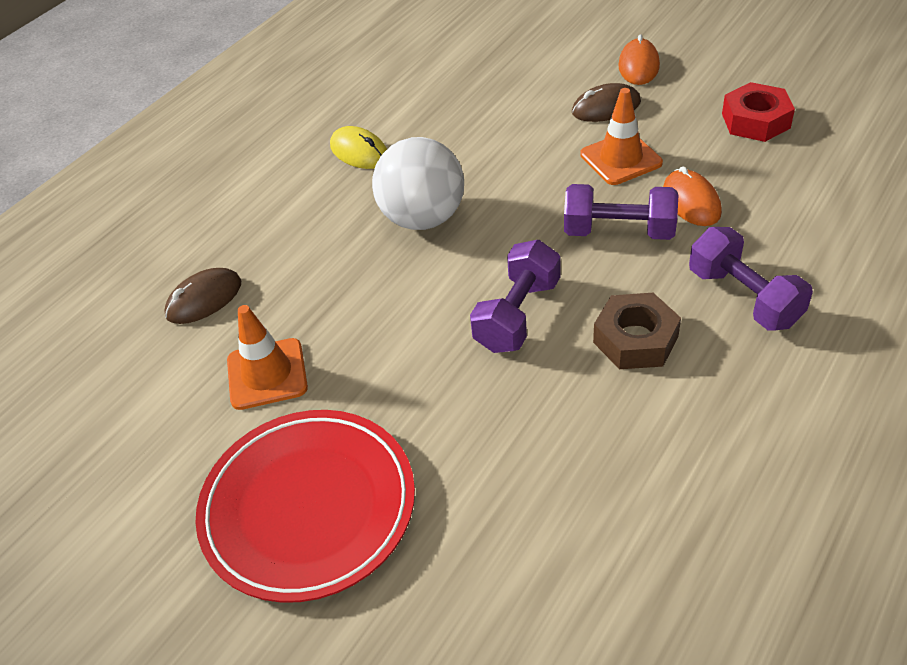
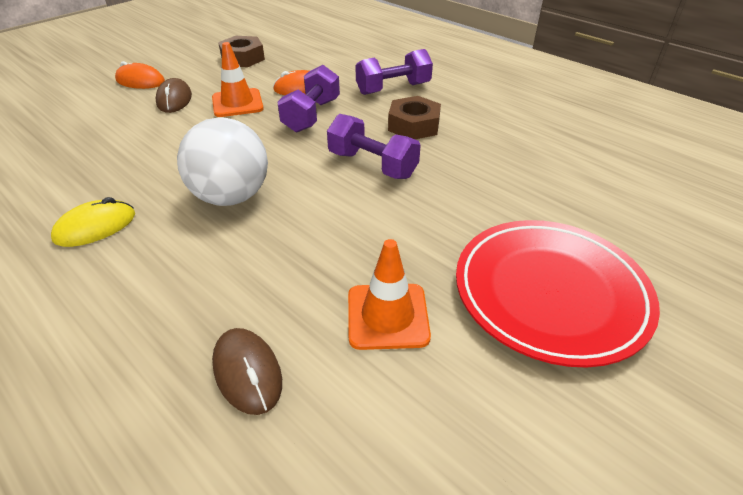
camera: 85 degrees left, 5 degrees down
(755, 121) = (242, 58): red nut -> brown nut

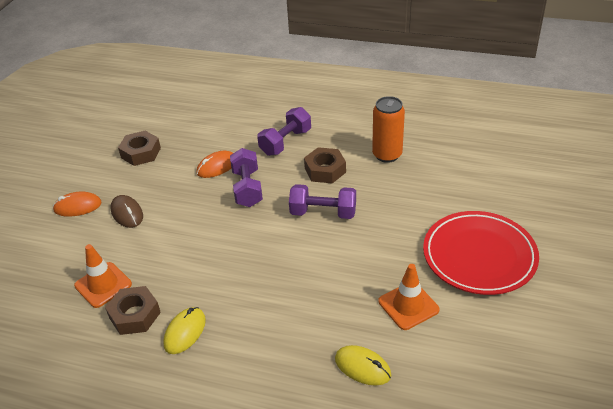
camera: 25 degrees left, 0 degrees up
(71, 189) = (135, 315): none -> brown nut
(231, 197) = (253, 273): white ball -> none
(237, 103) = (181, 198): orange traffic cone -> orange traffic cone (103, 285)
(247, 372) = (362, 367): brown mouse -> yellow mouse
(504, 133) = (387, 155): none -> orange can

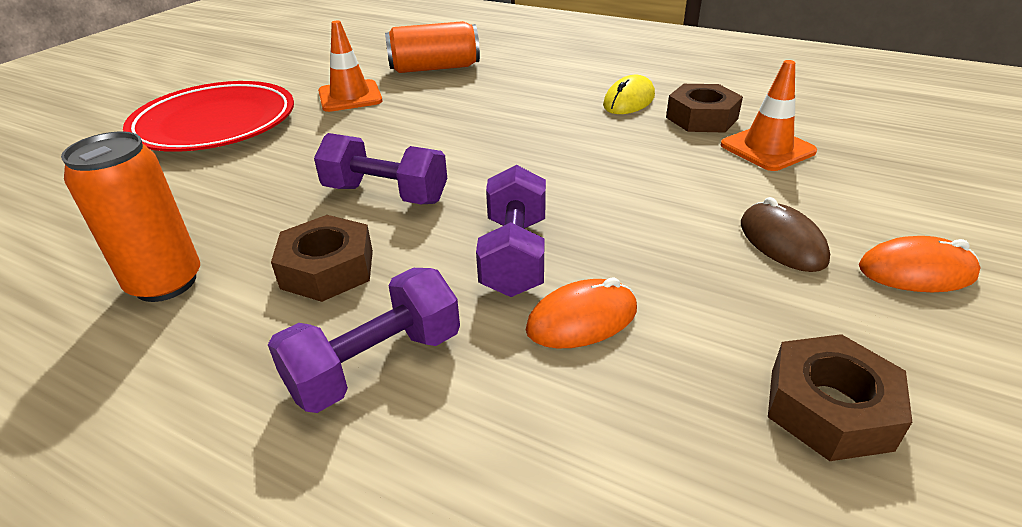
camera: 170 degrees left, 5 degrees down
(362, 367) = (434, 68): yellow mouse -> orange can

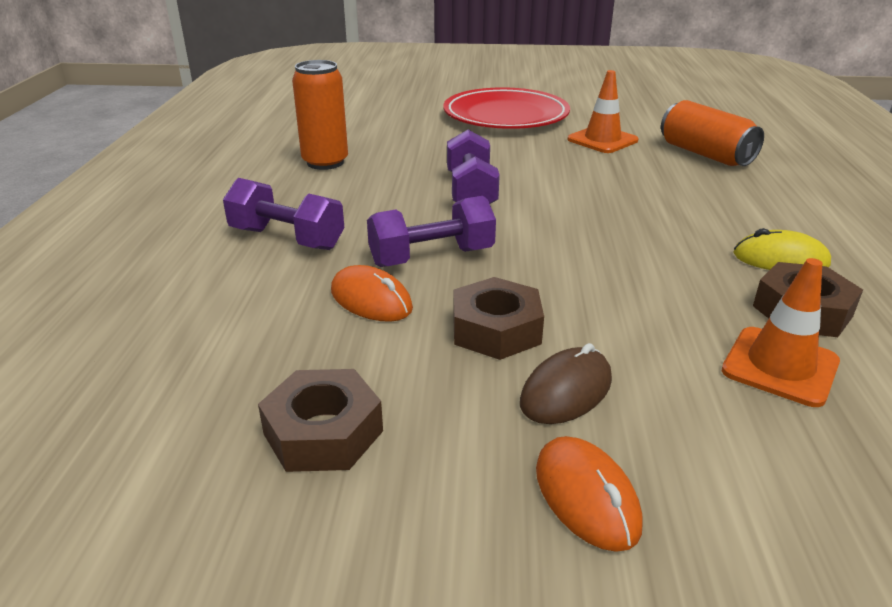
camera: 65 degrees right, 5 degrees down
(327, 269) = (368, 199): brown nut -> brown nut (496, 330)

